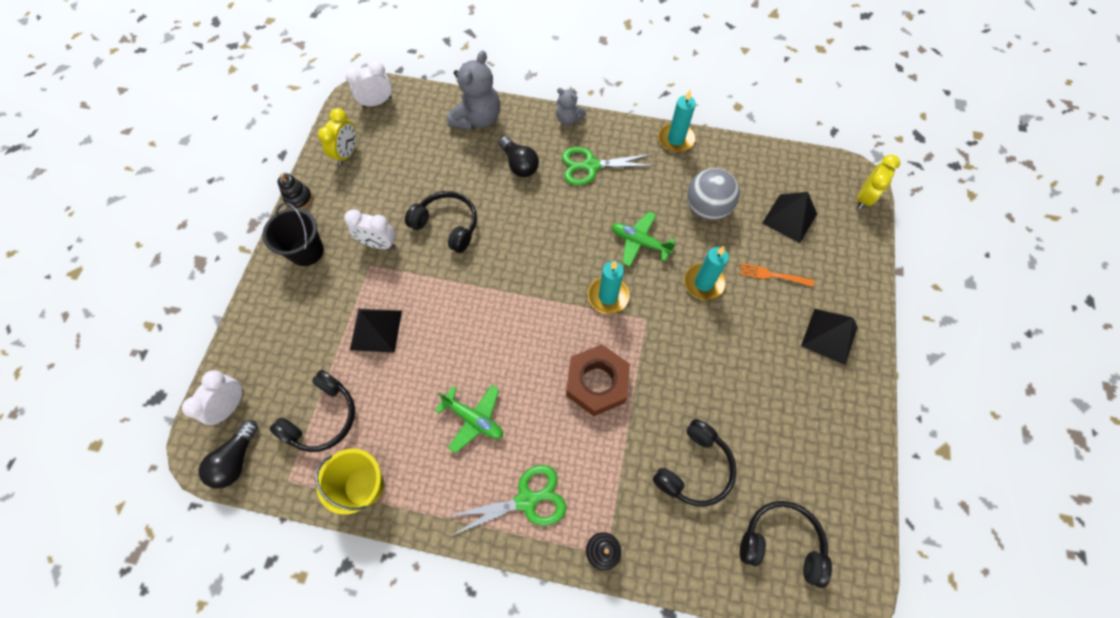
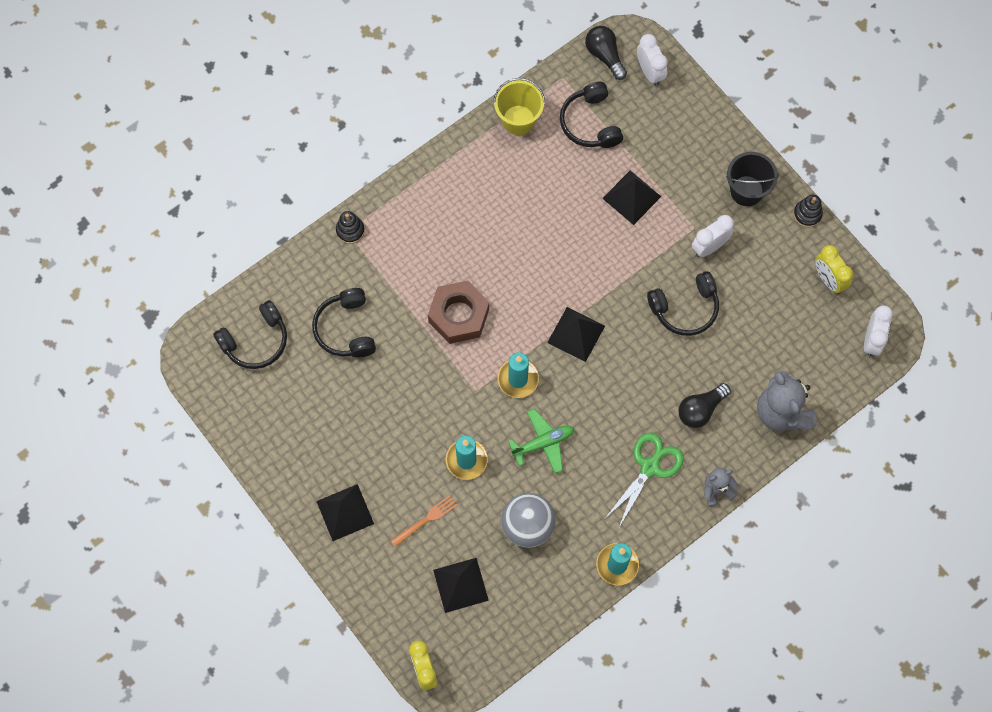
camera: 130 degrees right, 5 degrees up
(473, 419) = (505, 216): green plane -> none
(519, 164) = (701, 409): black light bulb -> black light bulb turned 45 degrees counterclockwise
(527, 500) = (421, 209): green scissors -> none
(534, 283) = (576, 334): none -> black pyramid

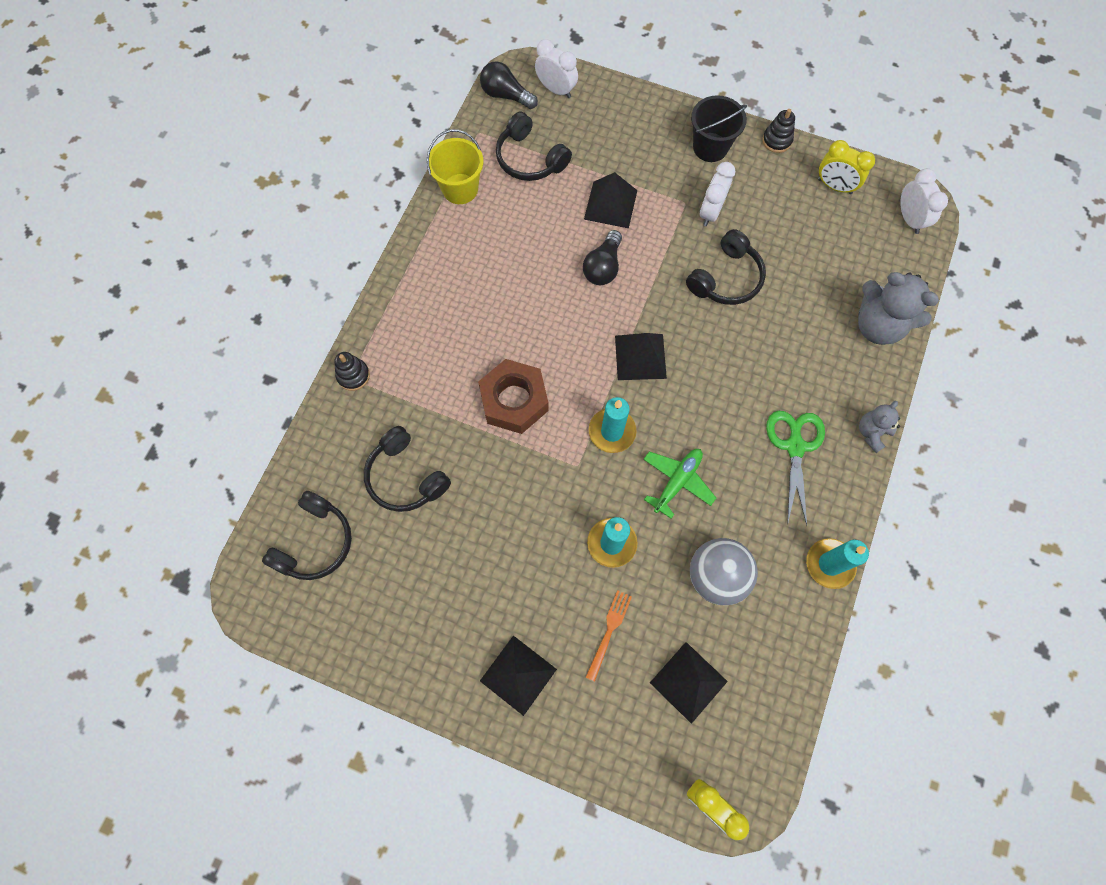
camera: 30 degrees left, 0 degrees up
(701, 409) = (804, 364): black light bulb -> black light bulb (603, 267)

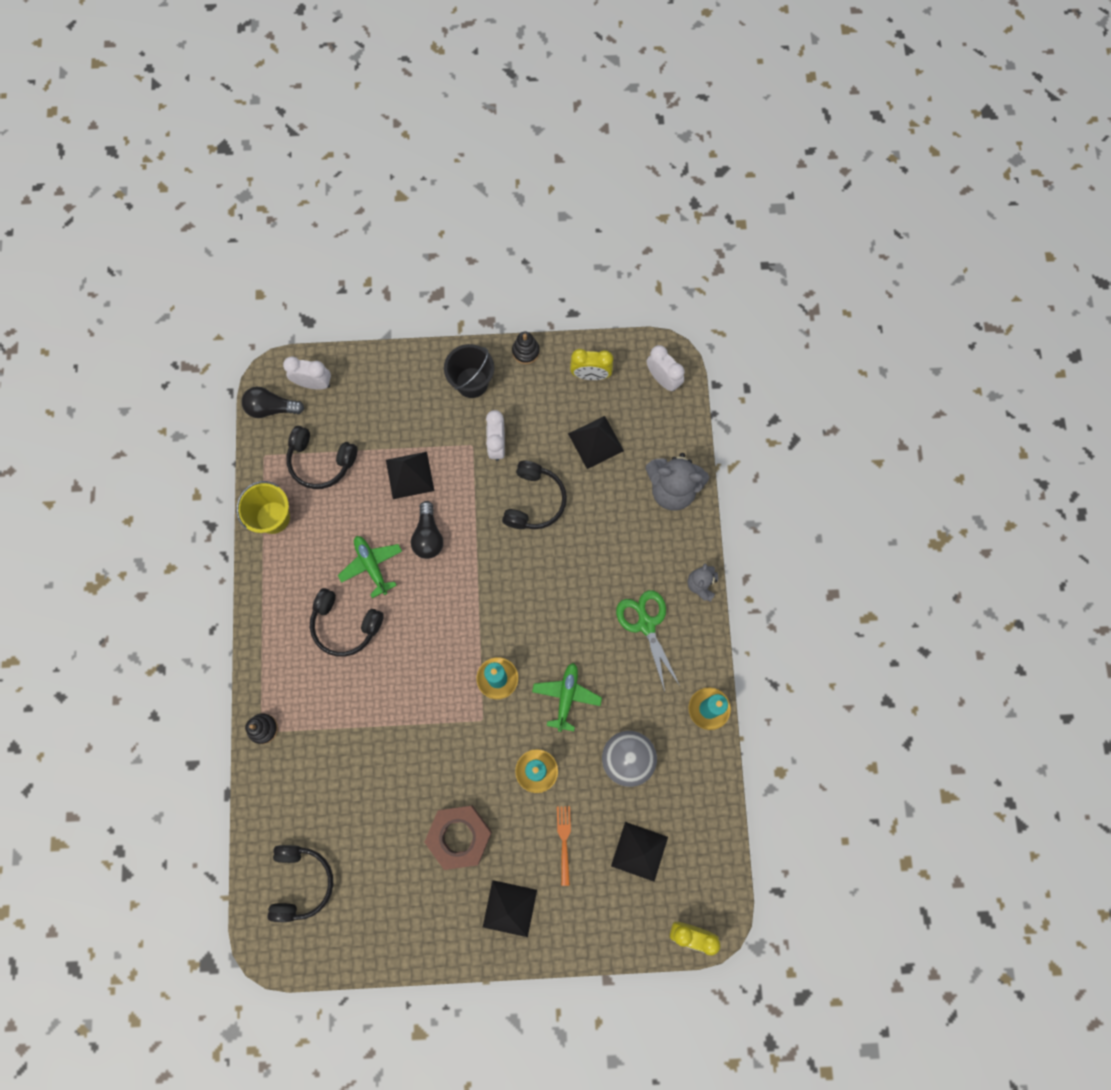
camera: 25 degrees left, 5 degrees up
(405, 477) = (348, 794): black headphones -> black headphones (345, 625)
(514, 400) = (407, 689): brown nut -> brown nut (459, 836)
(534, 271) = (372, 566): none -> green plane
(640, 357) = (493, 603): black pyramid -> black pyramid (596, 442)

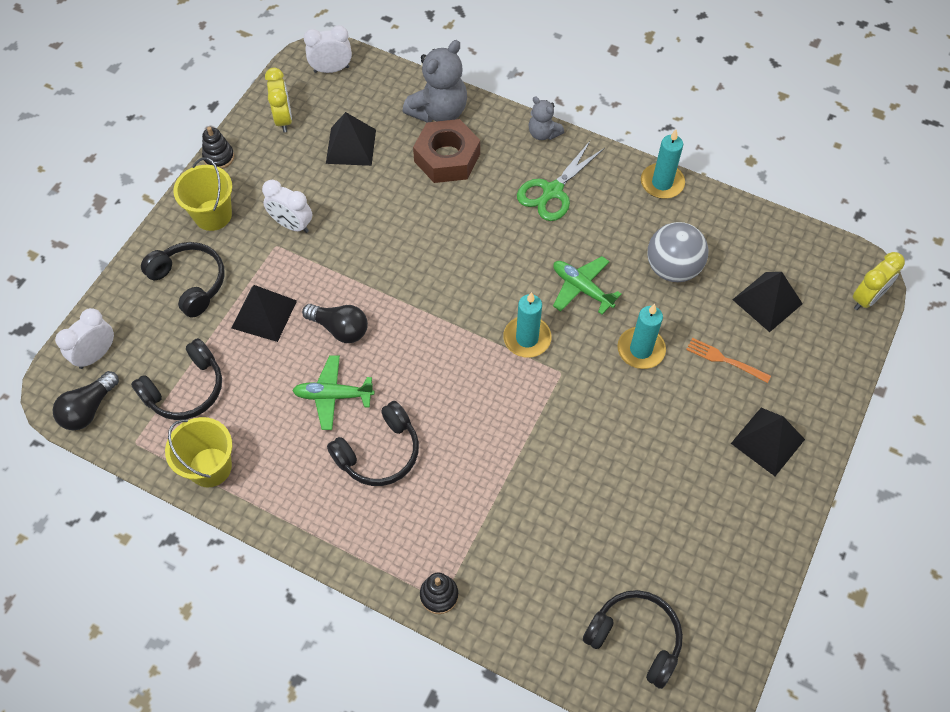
camera: 60 degrees left, 15 degrees down
(459, 836) = (669, 452): brown nut -> brown nut (447, 158)
(472, 382) = (213, 215): black bucket -> yellow bucket
(534, 501) = (371, 221): black headphones -> black headphones (190, 282)
(590, 375) = (283, 119): yellow clock -> yellow clock turned 45 degrees counterclockwise
(646, 624) = (552, 191): green scissors -> green scissors turned 60 degrees counterclockwise

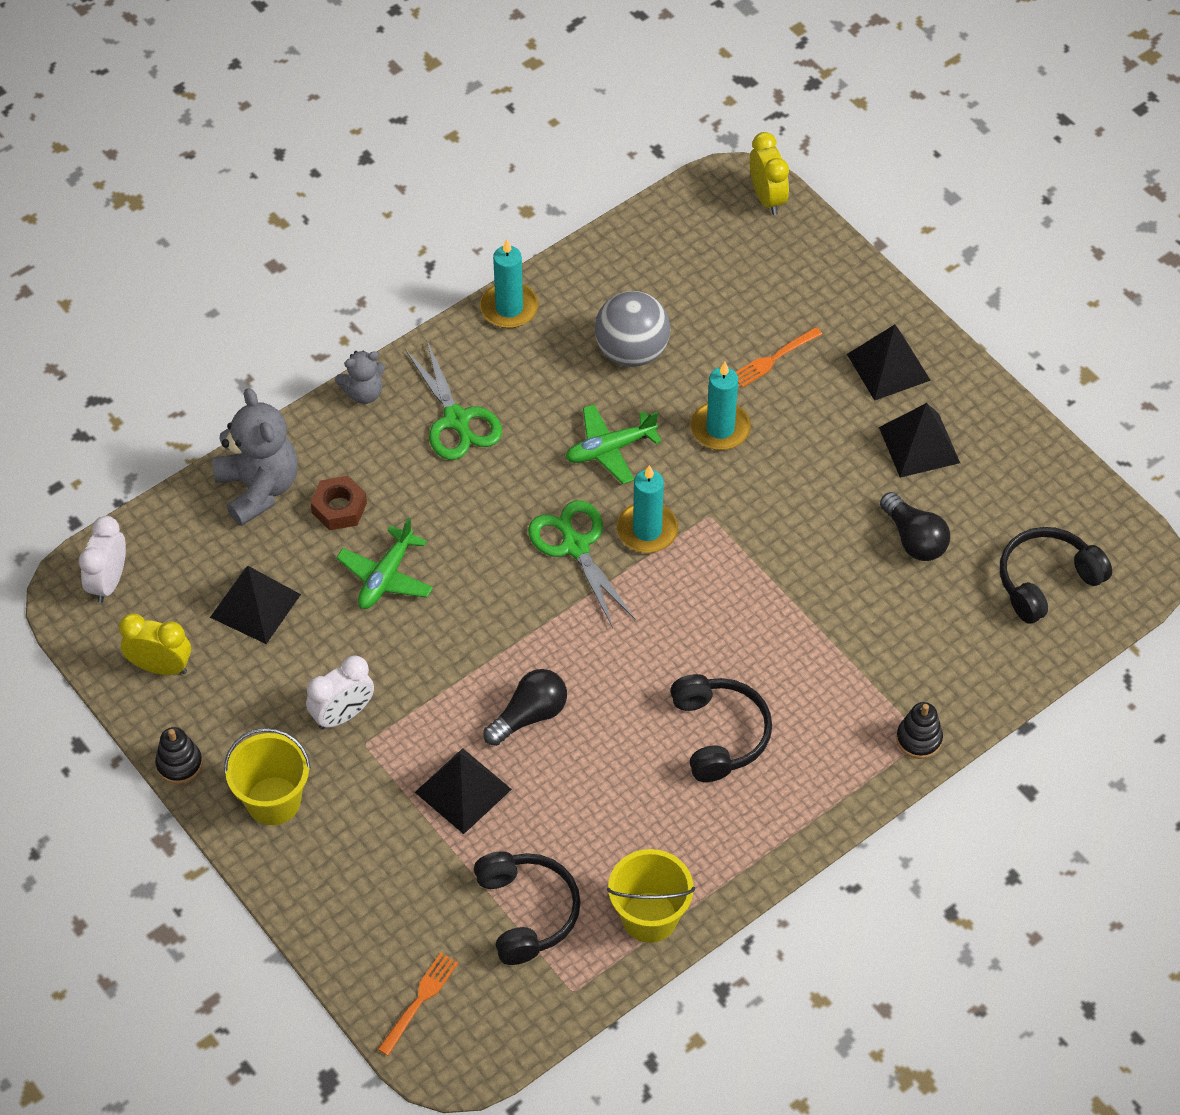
camera: 65 degrees left, 5 degrees down
(89, 409) = (497, 1030): black light bulb -> black light bulb (914, 539)
(96, 354) = (419, 1001): white clock -> orange fork
(190, 282) = (367, 859): black headphones -> none
(333, 395) = (619, 754): green plane -> green plane (386, 576)
(447, 158) = (339, 508): brown nut -> brown nut, size x0.60
(490, 300) = (575, 545): none -> green scissors
(767, 301) = (723, 286): black pyramid -> black pyramid (919, 445)

